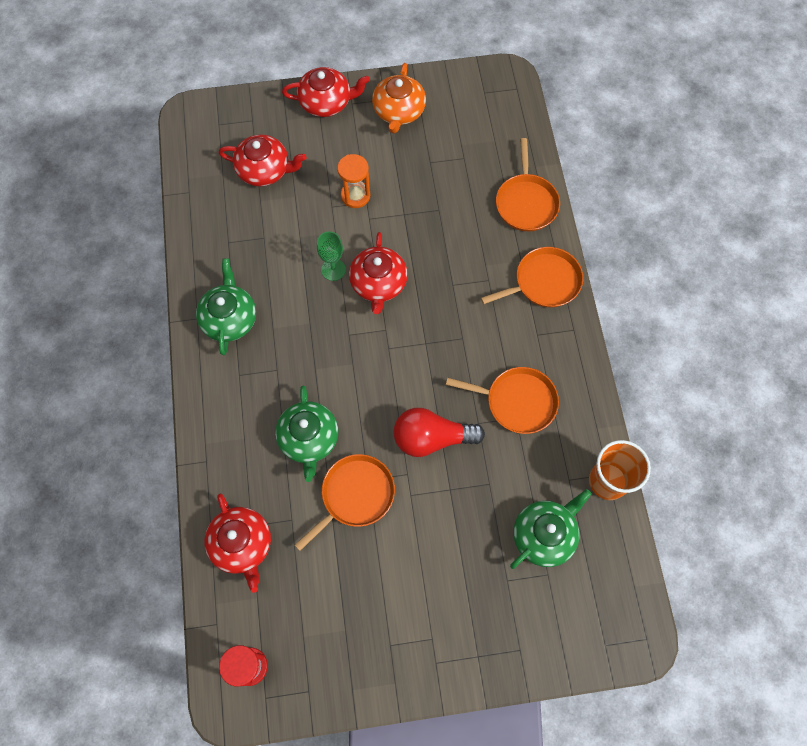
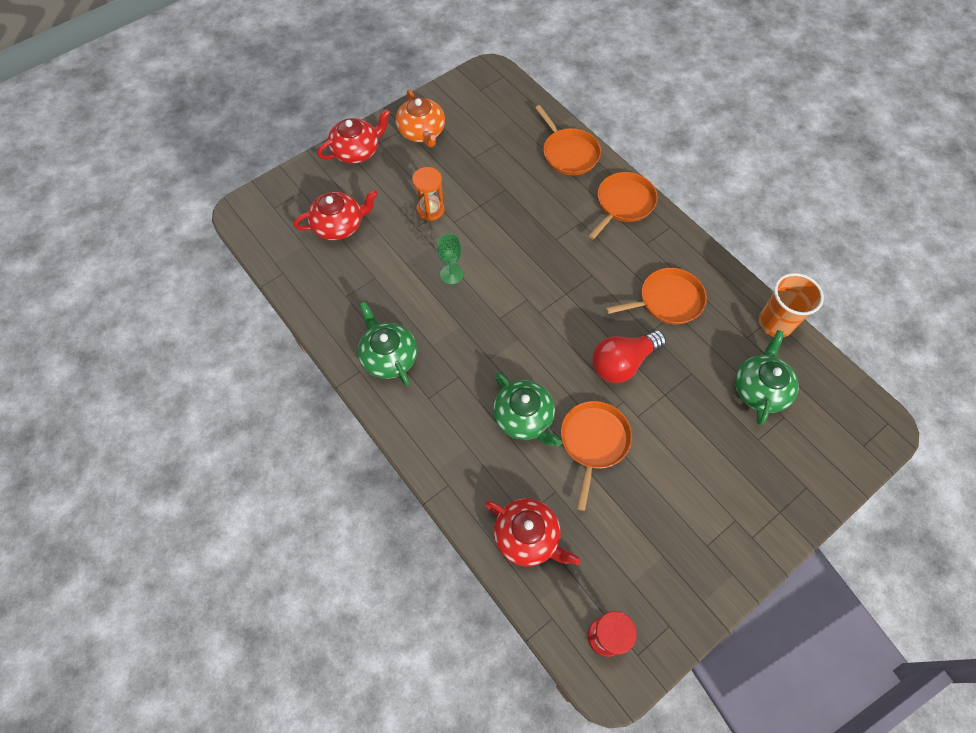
camera: 30 degrees left, 5 degrees down
(378, 283) = (496, 267): red teapot -> none

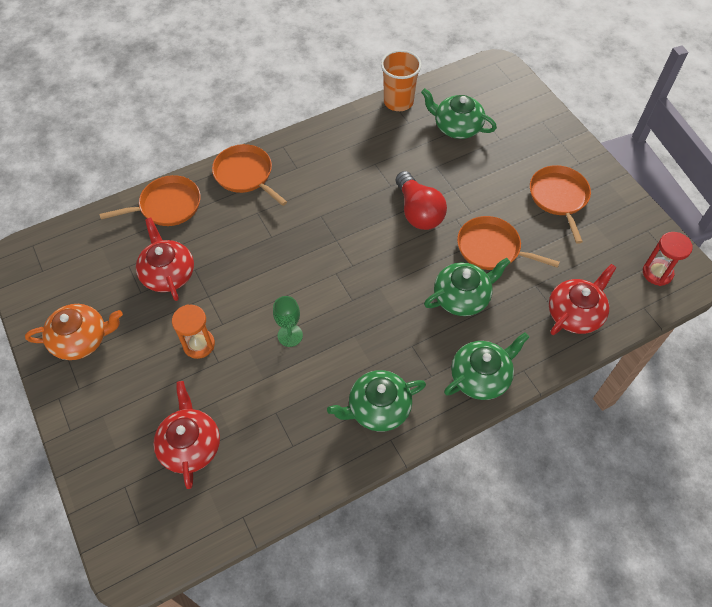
camera: 80 degrees left, 5 degrees down
(357, 150) = (82, 415): red teapot -> red teapot (168, 273)
(434, 444) = (481, 376): none -> green teapot
(667, 300) = (361, 166): orange pan -> orange pan (559, 197)

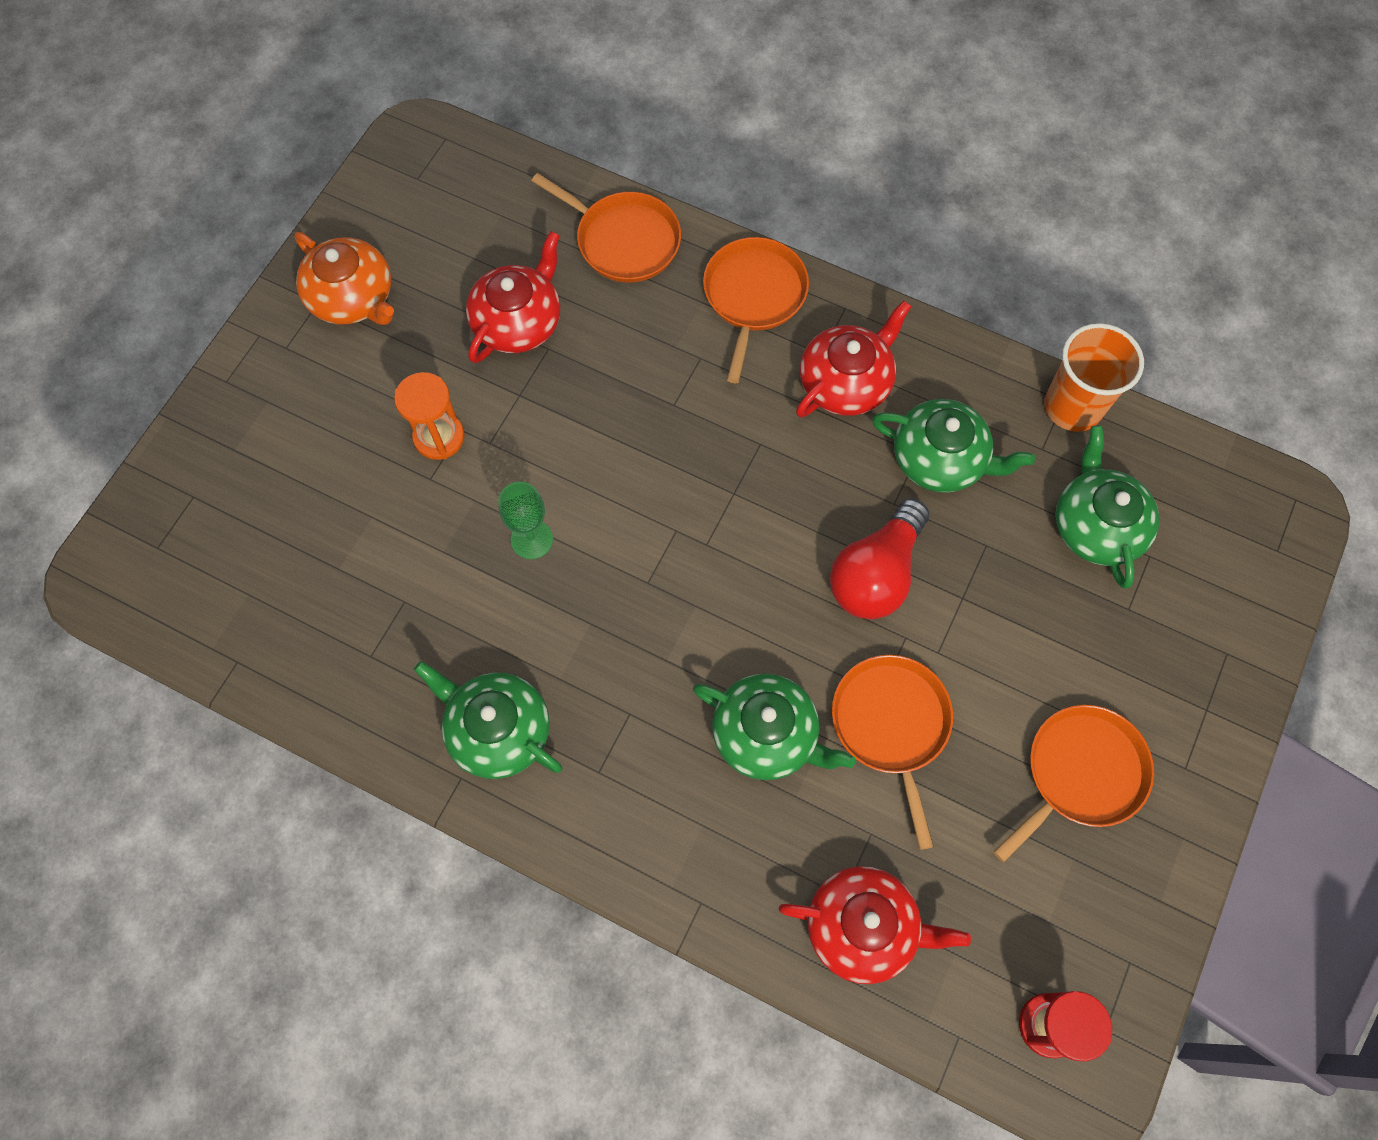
camera: 55 degrees right, 10 degrees up
(190, 445) = (293, 531): red teapot -> red teapot (846, 382)
(481, 376) = (646, 845): green teapot -> green teapot (940, 459)

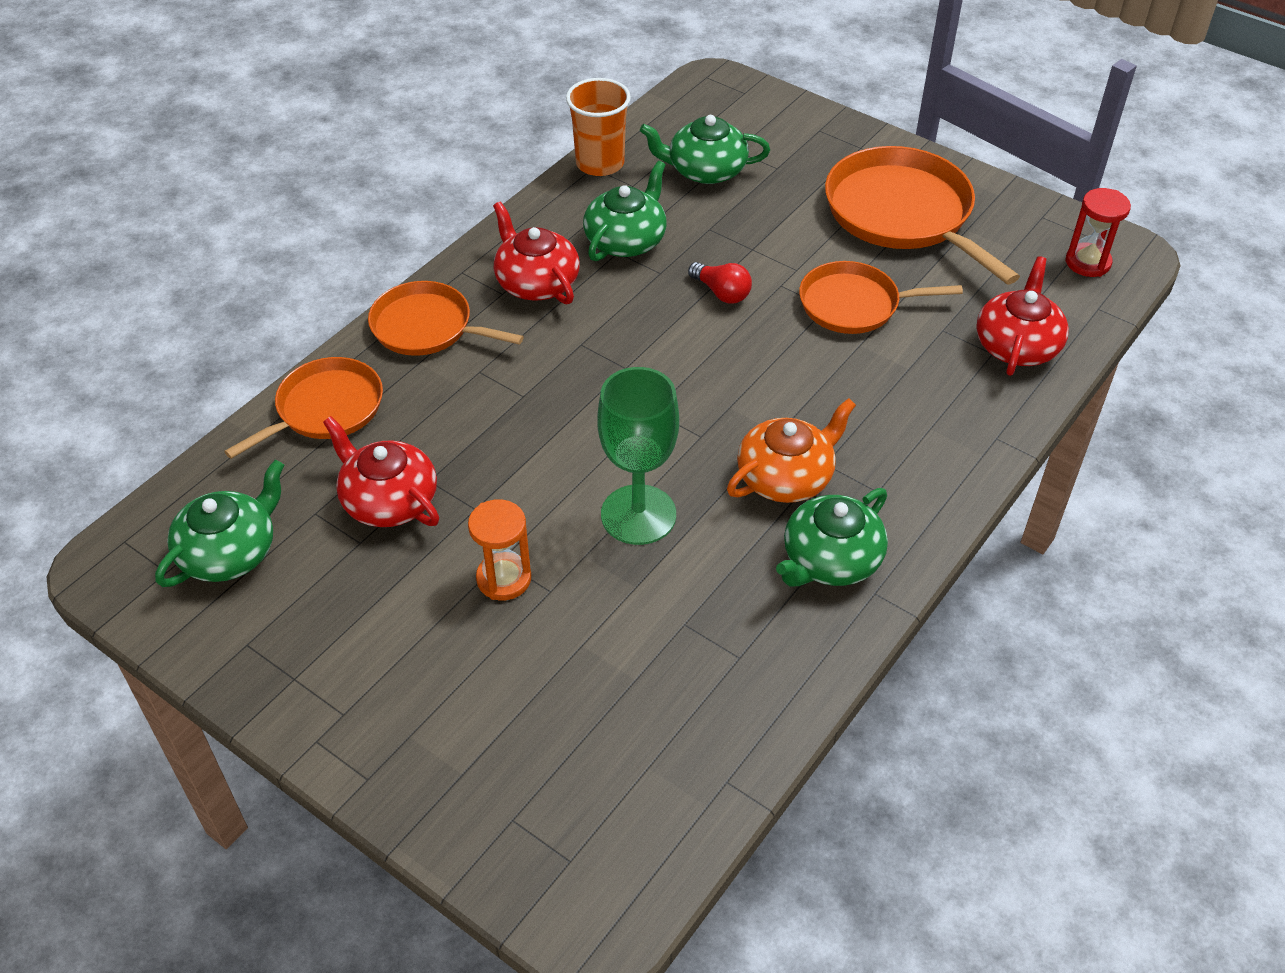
camera: 80 degrees left, 20 degrees down
(353, 298) = (301, 643): orange teapot -> orange teapot (786, 477)
(531, 539) = (638, 515): green goblet -> green goblet, size x1.78
(767, 735) = (854, 378): green teapot -> green teapot (230, 552)
(876, 574) = (721, 293): red light bulb -> red light bulb, size x0.59
(1080, 774) = (903, 214): orange pan -> orange pan, size x1.59

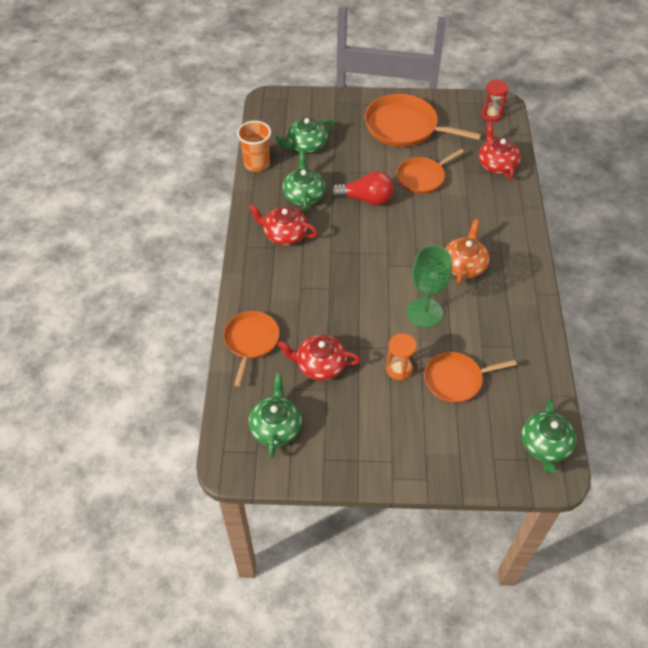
camera: 35 degrees left, 5 degrees up
(427, 327) = (257, 280): orange pan -> orange pan (456, 380)
(721, 293) = (366, 199): red light bulb -> red light bulb, size x1.68
(830, 560) = (509, 289): green teapot -> green teapot (545, 445)

